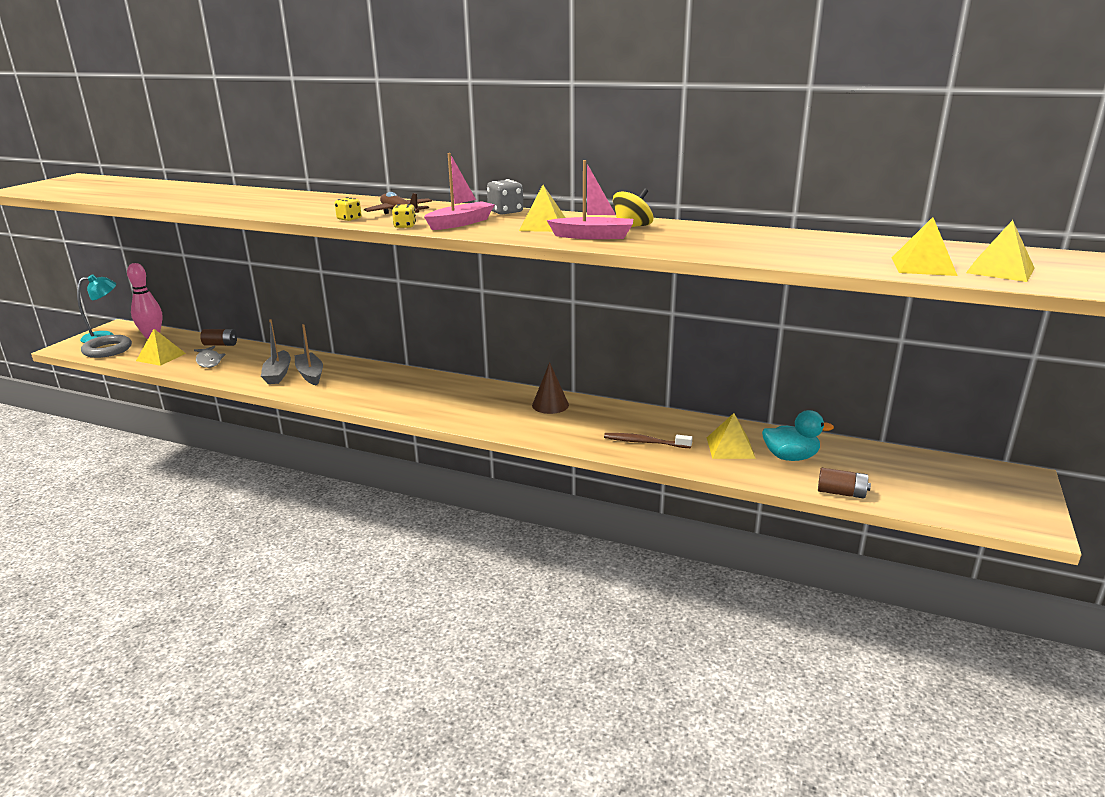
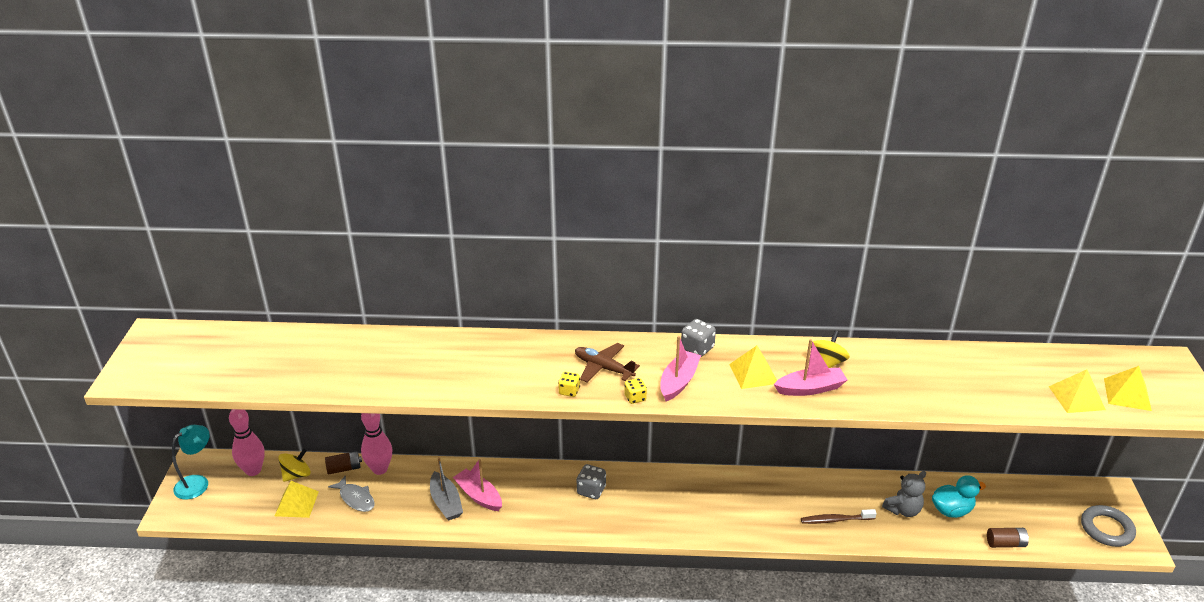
camera: 20 degrees left, 10 degrees up
(107, 350) = (224, 505): grey ring -> grey ring (1106, 529)
(181, 343) = (297, 475): none -> yellow spinning top
(248, 349) = (380, 469): none -> pink bowling pin
(310, 374) = (479, 496): grey boat -> pink boat
(413, 386) = (591, 490): none -> grey dice
(550, 405) = (730, 489): brown cone -> none
(730, 448) = (903, 510): yellow pyramid -> grey teddy bear

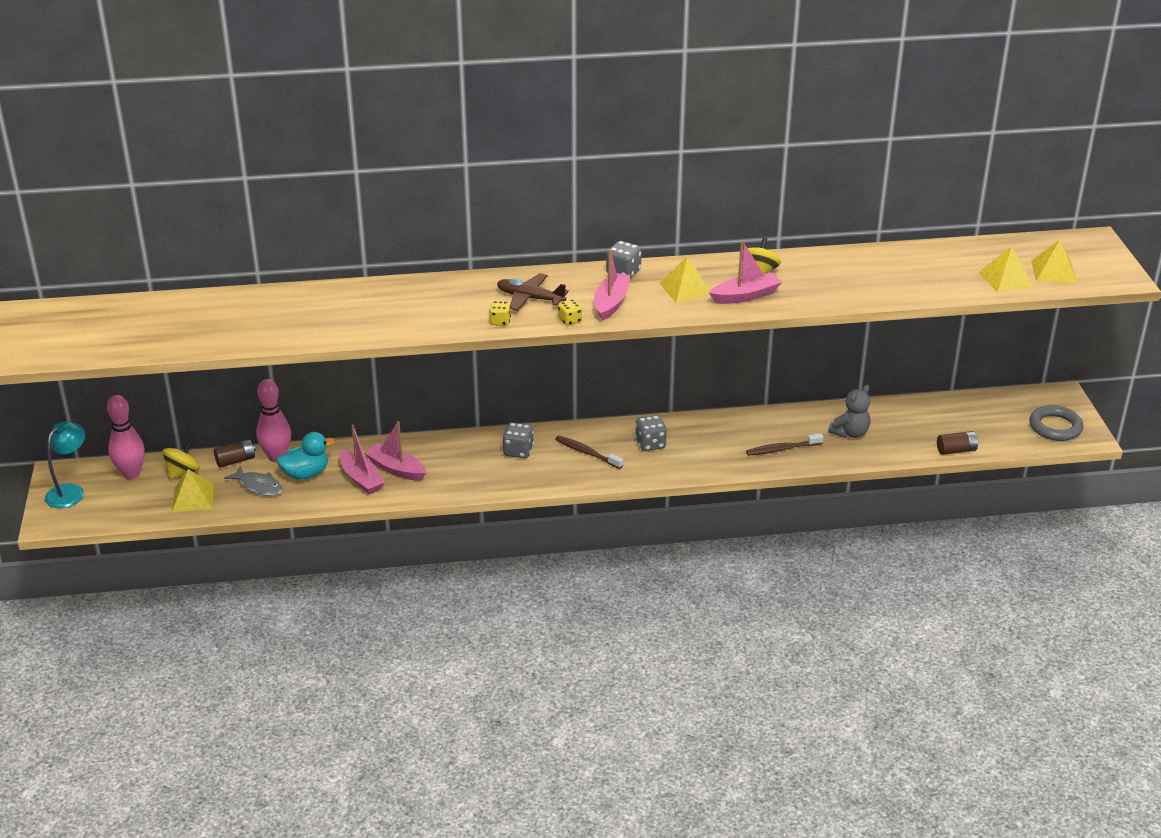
camera: 10 degrees left, 0 degrees up
(446, 503) = (361, 479): grey boat -> pink boat
(653, 501) = (587, 453): none -> brown toothbrush
(712, 498) = (650, 444): none -> grey dice
(951, 510) = (899, 428): turquoise duck -> turquoise duck (306, 474)

